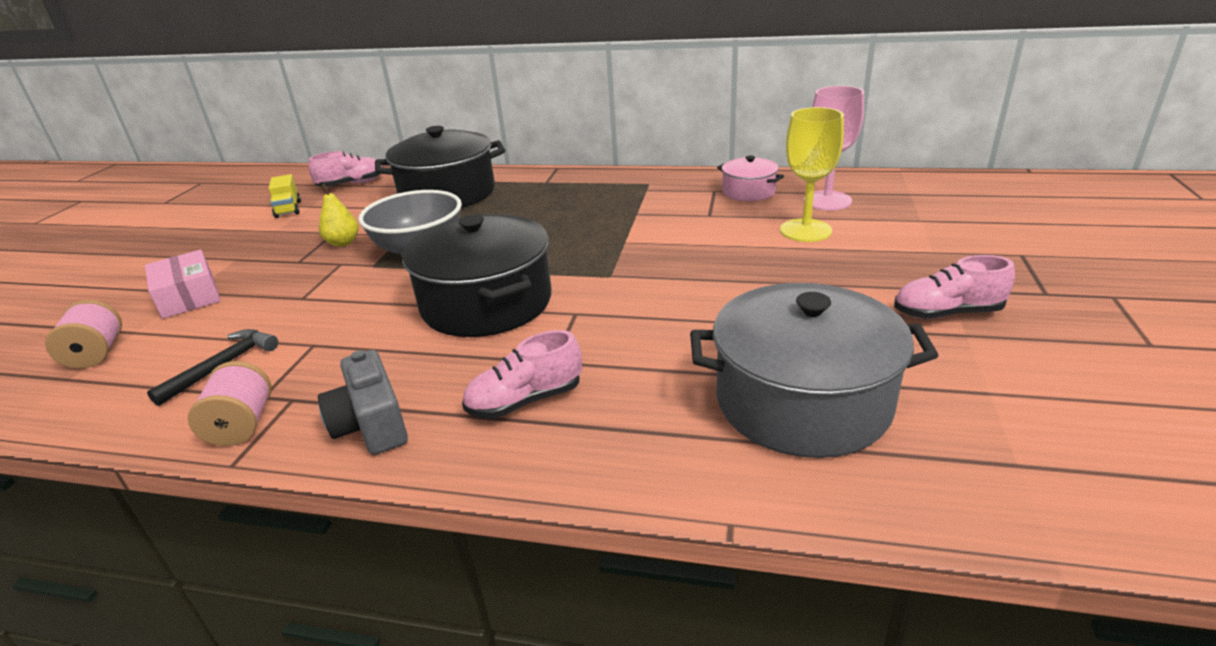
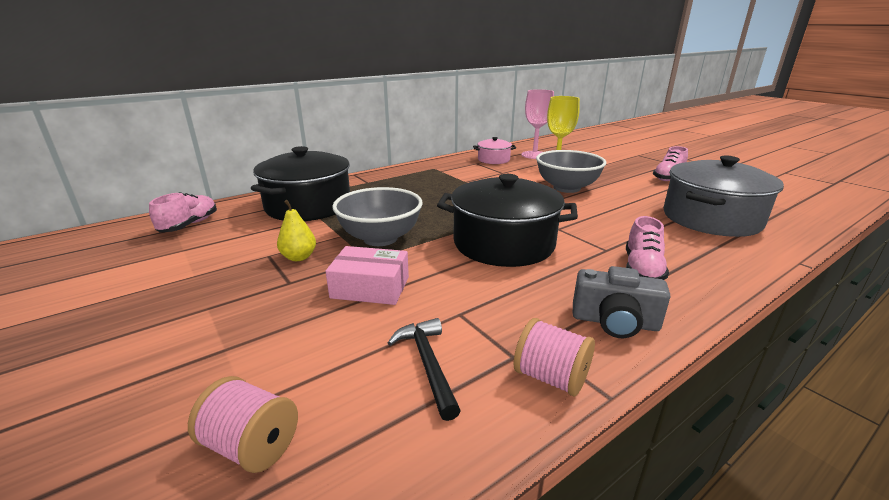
camera: 50 degrees left, 5 degrees down
(188, 296) = (234, 352): pink box -> pink box (370, 287)
(288, 209) = (162, 259): yellow truck -> none
(729, 267) = (566, 188): none -> grey bowl

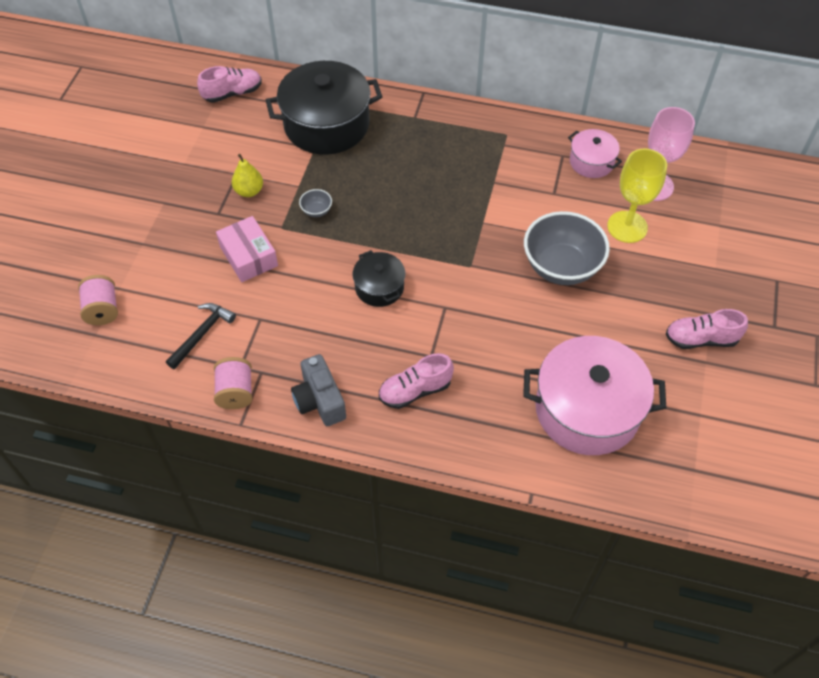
camera: 50 degrees right, 30 degrees up
(380, 238) = (316, 211): grey bowl -> grey bowl, size x0.41
(503, 243) = (379, 287): black pot -> black pot, size x0.51
(711, 219) = (587, 409): grey pot -> pink pot

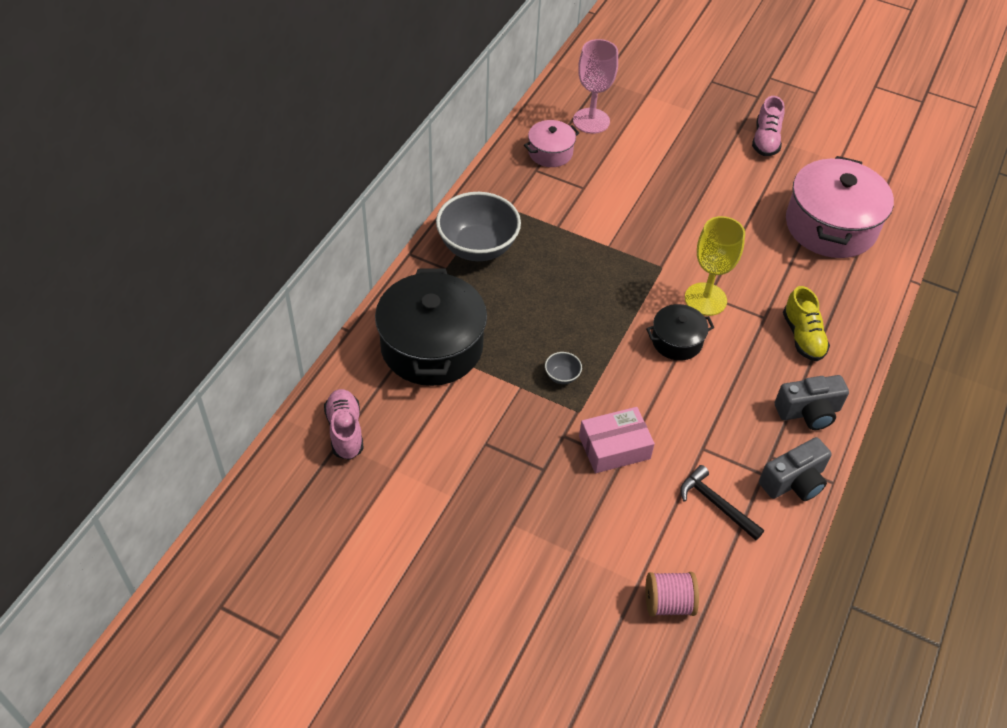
camera: 80 degrees left, 5 degrees down
(235, 392) = (794, 482): pink spool -> grey camera
(249, 191) = (516, 434): yellow pear -> none
(415, 390) = (802, 337): pink shoe -> yellow shoe
(561, 267) = (674, 204): grey bowl -> grey bowl (477, 247)
(627, 227) = (636, 150): yellow goblet -> yellow goblet (705, 299)

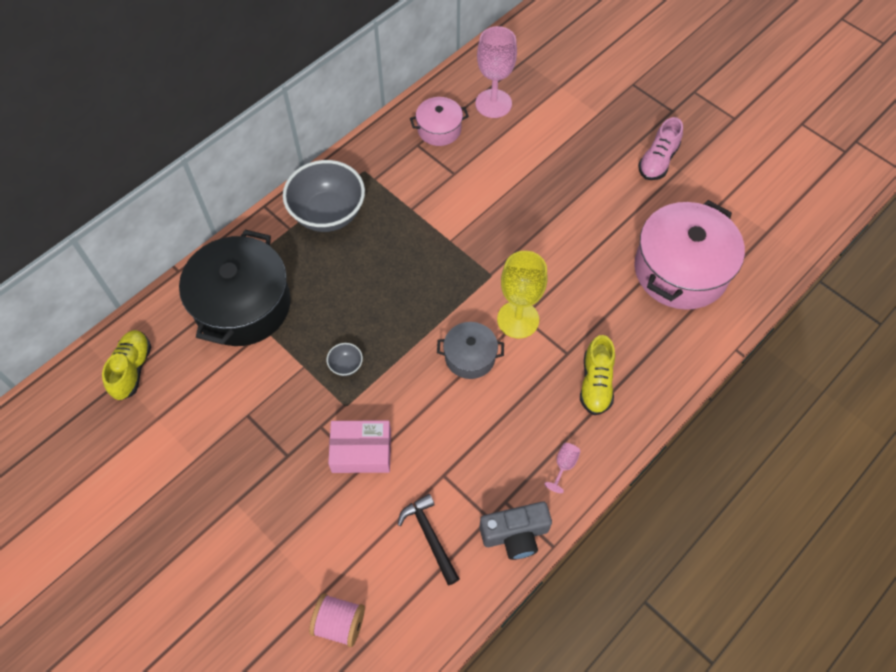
camera: 20 degrees right, 10 degrees up
(345, 431) = (132, 369): pink shoe -> yellow shoe
(676, 341) = (470, 357): black pot -> grey pot
(808, 412) = (564, 465): grey camera -> pink goblet

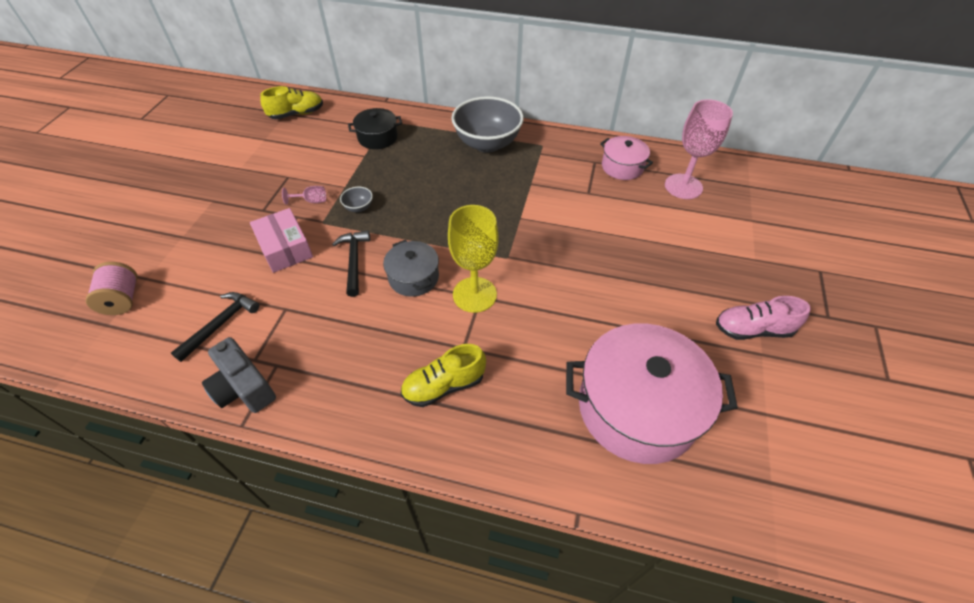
camera: 60 degrees right, 10 degrees down
(243, 305) = (377, 138): black pot -> black pot, size x0.51
(418, 397) = (354, 261): none -> black hammer
(564, 465) = (336, 397): pink goblet -> pink goblet (311, 201)

